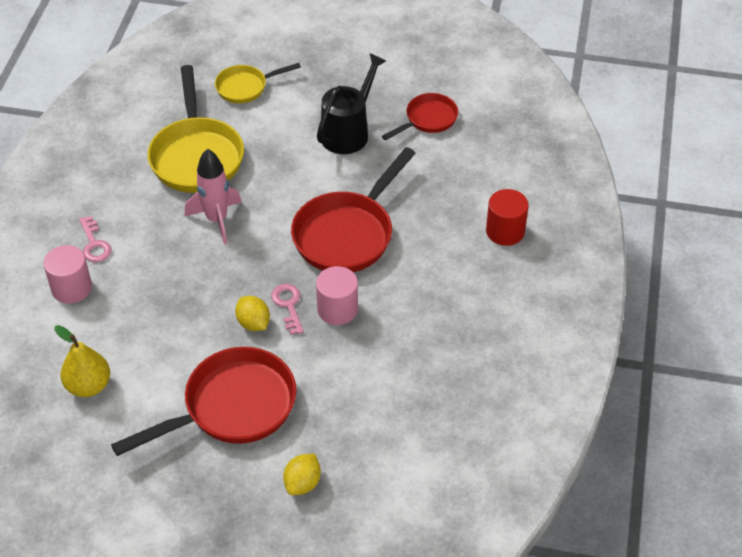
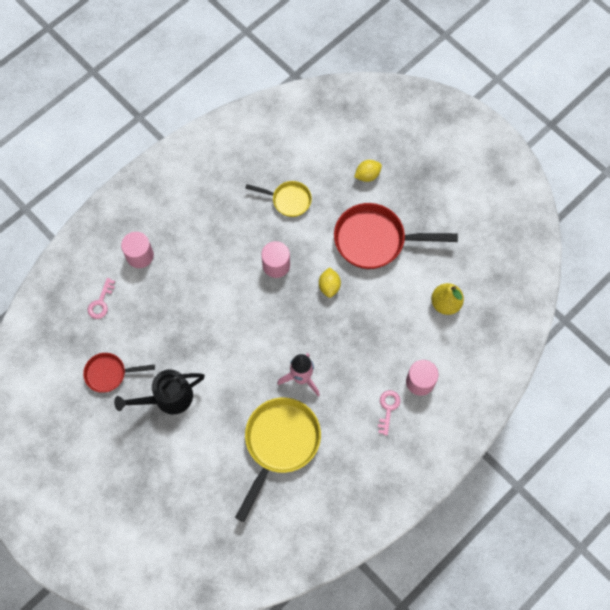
camera: 145 degrees left, 20 degrees up
(245, 87) = (204, 489): yellow pan -> yellow pan (288, 200)
(288, 305) = (301, 285): pink key -> pink key (101, 302)
(347, 234) = (231, 314): red pan -> none
(505, 231) = (140, 255): red cylinder -> pink cylinder

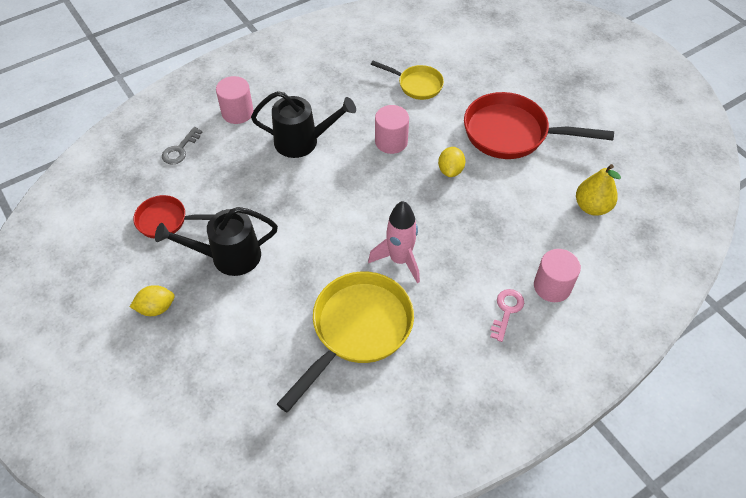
camera: 10 degrees right, 15 degrees down
(101, 302) = (180, 149): pink key -> grey key
(202, 277) = (303, 141): none -> black watering can
(367, 175) = (510, 74): yellow lemon -> yellow lemon (156, 308)

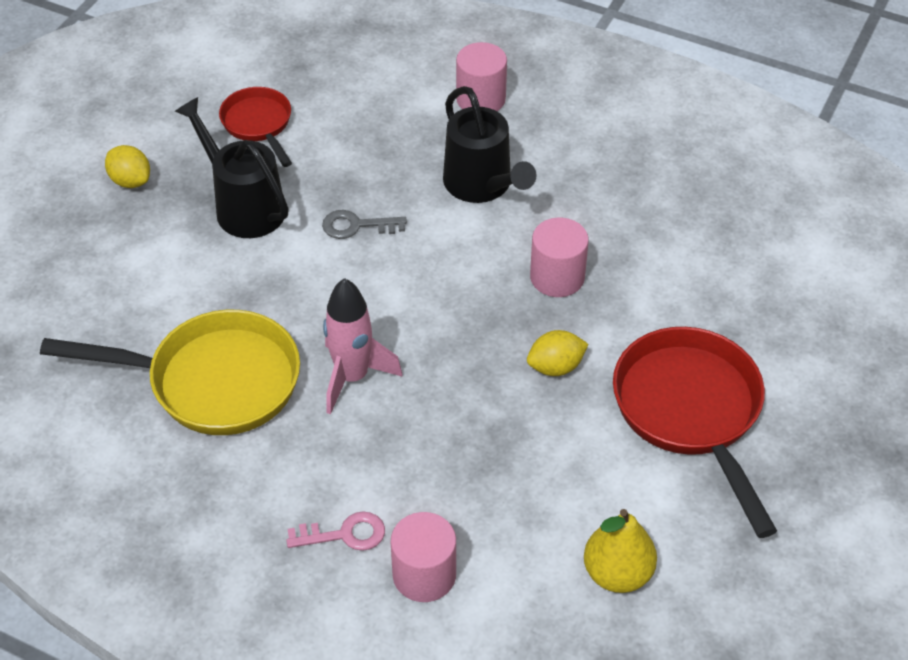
camera: 60 degrees right, 5 degrees down
(180, 149) = (376, 79): grey key -> grey key (357, 226)
(417, 85) = (695, 257): yellow pan -> none

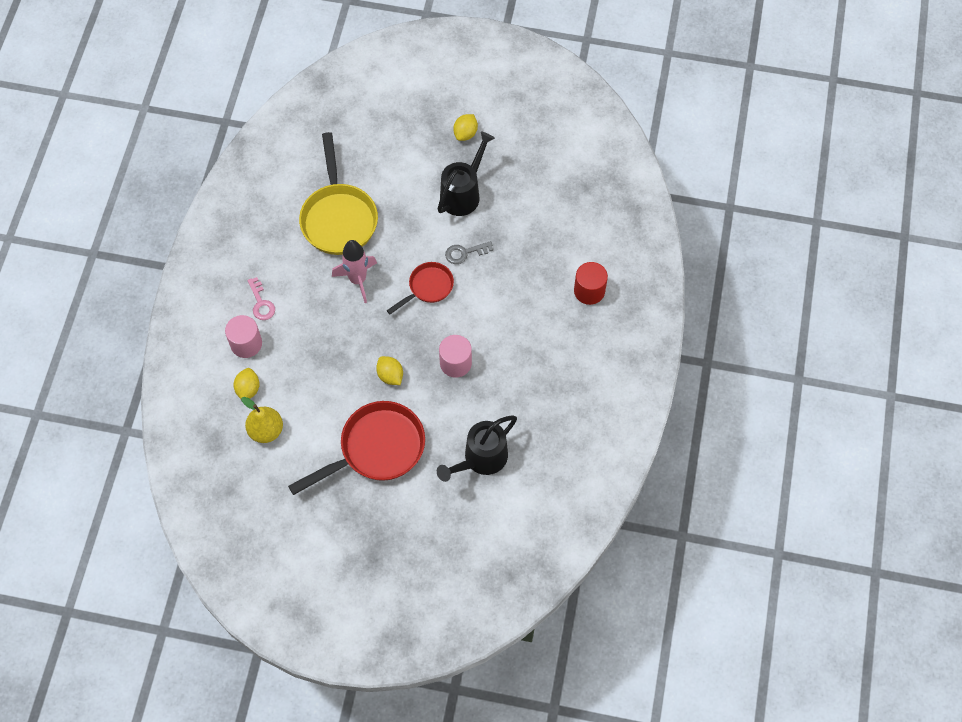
camera: 75 degrees right, 15 degrees up
(258, 124) = (529, 181): red pan -> red pan (428, 287)
(357, 226) = (465, 253): grey key -> grey key turned 90 degrees counterclockwise
(481, 99) = (589, 291): pink cylinder -> red cylinder
(482, 186) = (515, 309): black watering can -> black watering can (480, 459)
(523, 588) = (248, 389): none -> yellow lemon

